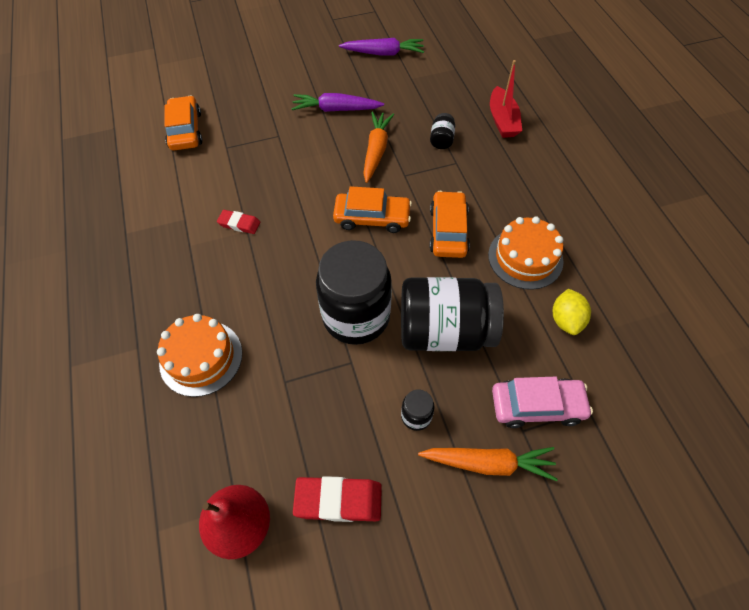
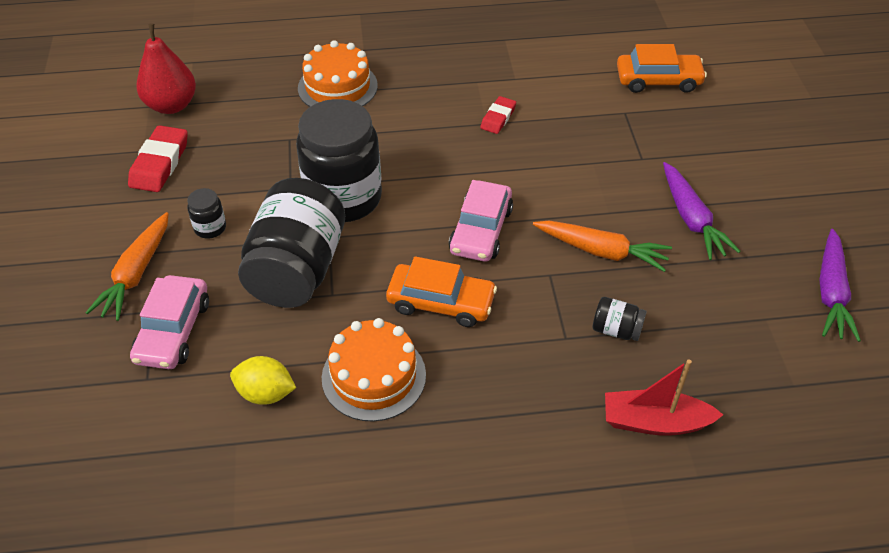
camera: 100 degrees right, 10 degrees down
(335, 109) = (691, 219): purple carrot -> purple carrot turned 150 degrees clockwise
(372, 218) = (481, 230): orange car -> pink car

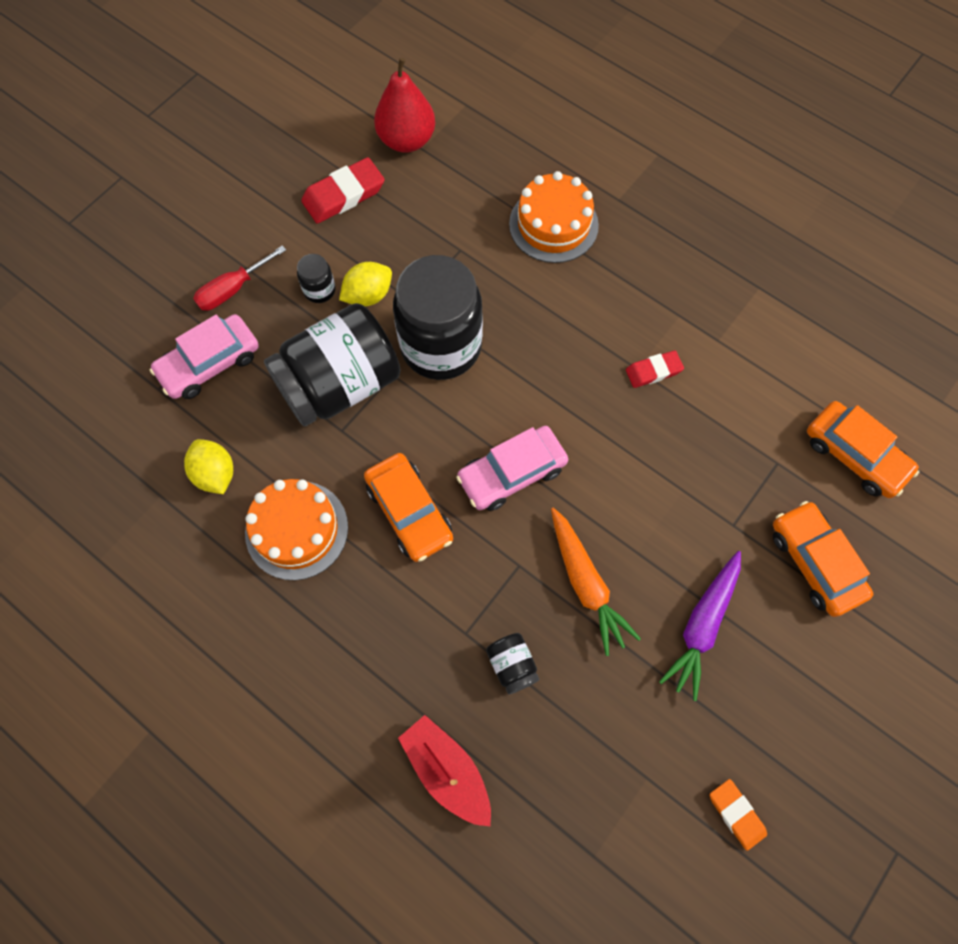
camera: 45 degrees right, 20 degrees up
(136, 274) = (232, 289): orange carrot -> red screwdriver
(253, 206) = (368, 295): none -> yellow lemon
(705, 143) = (815, 562): none -> orange car
(831, 293) = (736, 814): purple carrot -> orange eraser

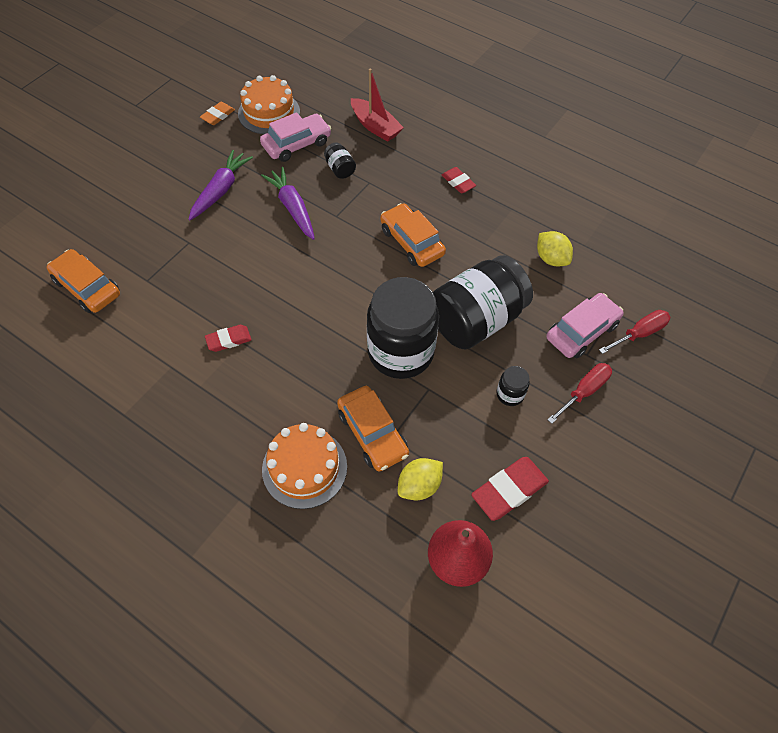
camera: 175 degrees right, 10 degrees down
(138, 357) = (639, 333): none -> red screwdriver
(297, 530) = (486, 229): orange cake -> orange cake (269, 112)
(321, 627) = (458, 182): none -> red eraser
(368, 295) = (467, 391): yellow lemon -> yellow lemon (419, 486)
(512, 473) = (341, 267): pink car -> pink car (296, 144)
(586, 584) = (292, 208): orange carrot -> purple carrot
(736, 814) = (218, 116): orange eraser -> orange eraser turned 75 degrees clockwise
(815, 562) = (138, 224): orange car -> orange car (372, 433)

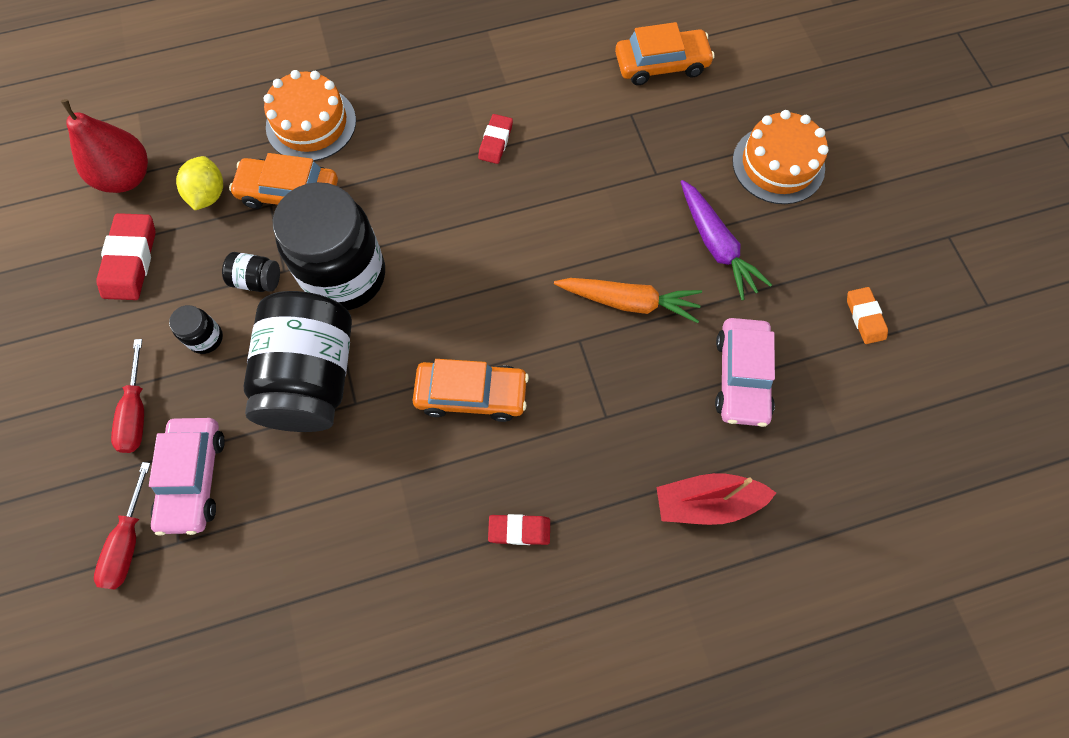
camera: 130 degrees right, 10 degrees up
(269, 112) = (831, 382): orange cake -> orange cake (778, 164)
(292, 208) = (629, 302): purple carrot -> orange carrot
(340, 169) = (656, 398): black jar -> black jar (257, 280)
(551, 259) = (308, 538): yellow lemon -> none

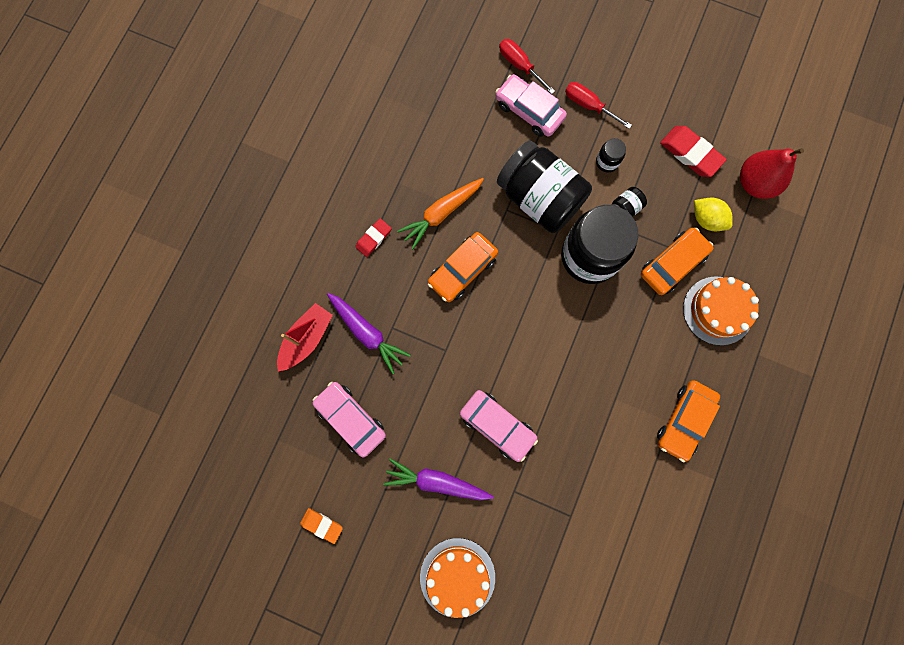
camera: 130 degrees right, 10 degrees up
(495, 141) = (617, 411): red eraser -> none
(609, 232) = (497, 425): none -> pink car
(629, 302) = (444, 398): orange carrot -> orange carrot (441, 214)
(637, 438) = (367, 333): none -> purple carrot
(661, 64) = (594, 574): orange car -> orange car (684, 420)

